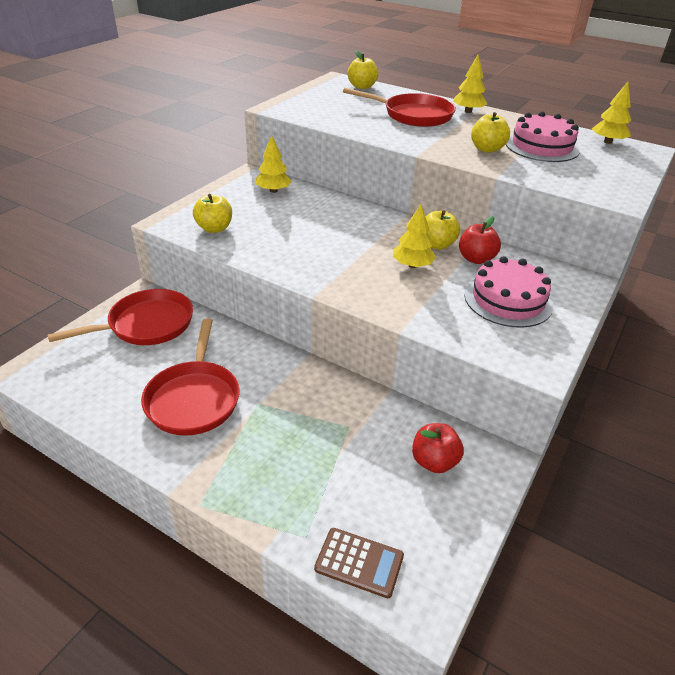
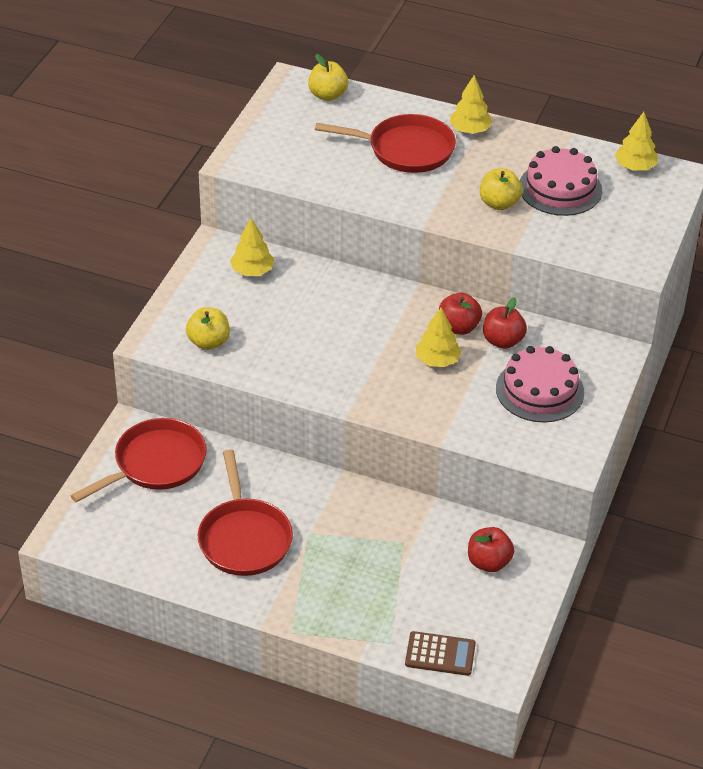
camera: 10 degrees left, 5 degrees up
(437, 245) = (458, 327): yellow apple -> red apple

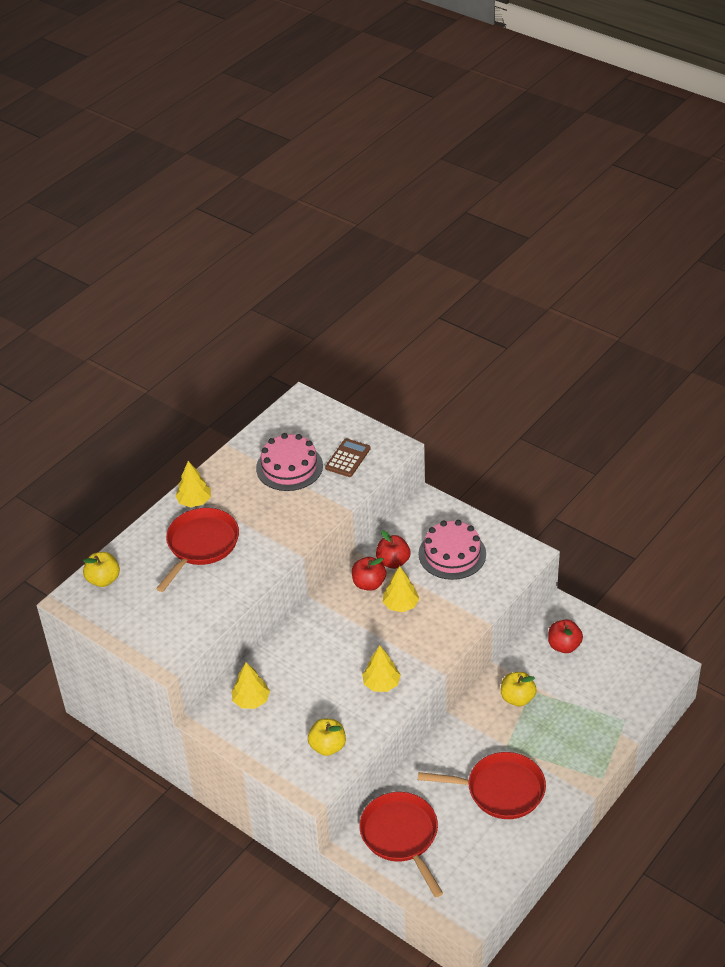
camera: 70 degrees left, 0 degrees up
(440, 654) = (642, 694): brown calculator -> brown calculator (348, 458)
(499, 203) = (292, 505): yellow apple -> yellow apple (517, 698)
(635, 167) = (282, 420): yellow tree -> yellow tree (381, 683)

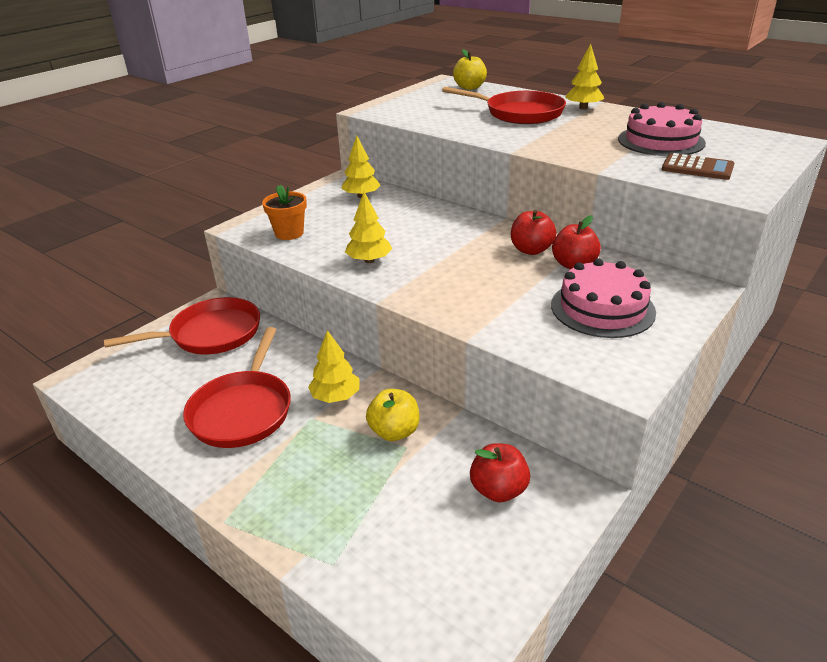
camera: 90 degrees right, 10 degrees down
(328, 746) = (289, 233): yellow apple -> orange flower pot
(400, 605) = (498, 271): yellow tree -> yellow tree (336, 396)

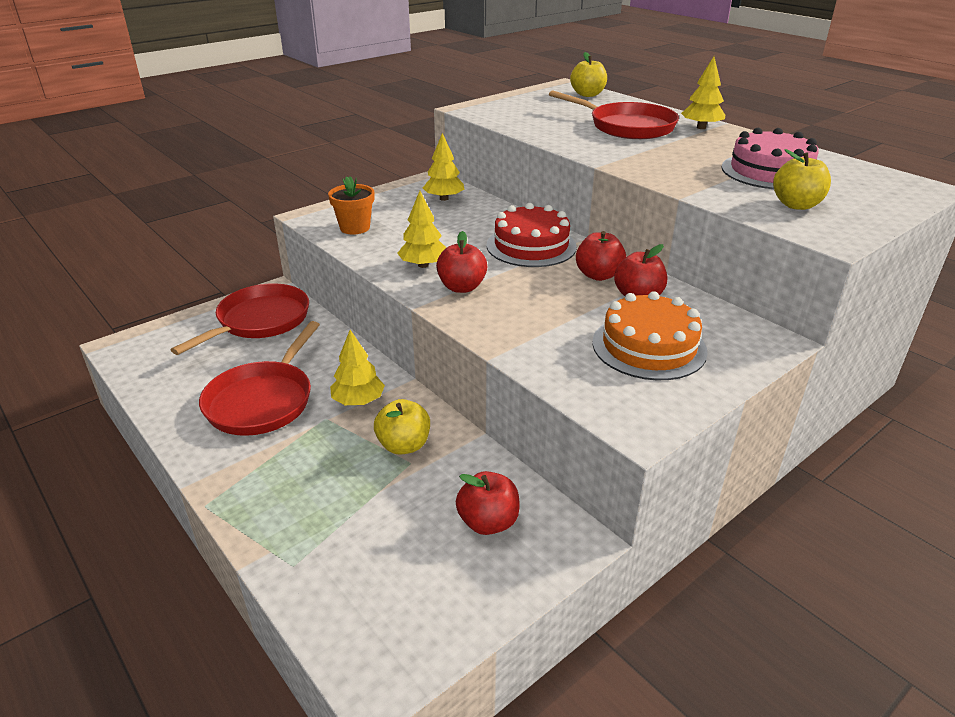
camera: 10 degrees right, 0 degrees up
(210, 334) = (260, 321): red pan -> red pan turned 45 degrees counterclockwise
(414, 276) = (462, 287): none -> red apple
(460, 230) = (531, 246): none -> red cake
(602, 308) = (649, 346): pink cake -> orange cake
(697, 168) = (796, 205): brown calculator -> yellow apple

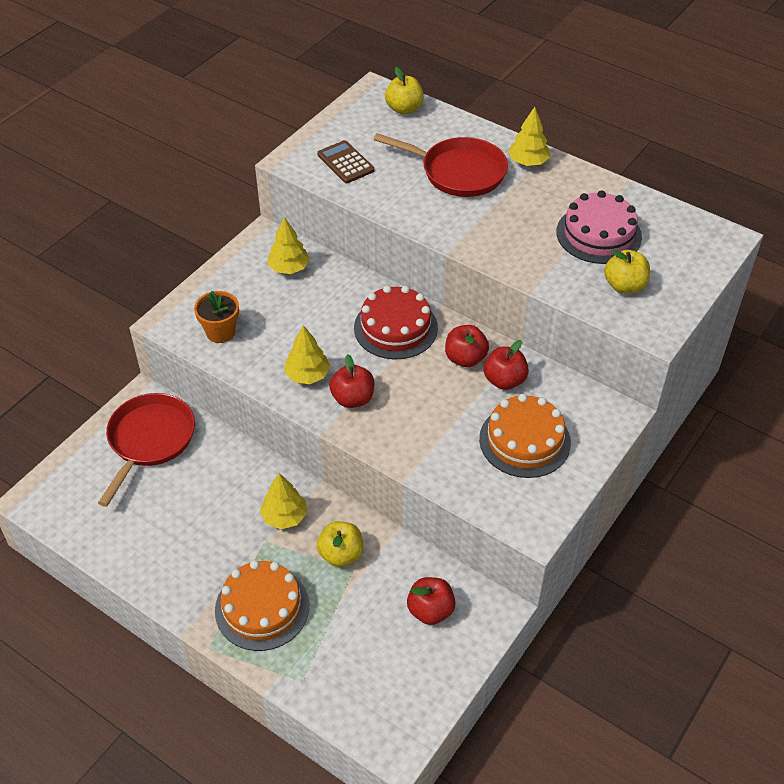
camera: 15 degrees left, 15 degrees up
(263, 400) = (201, 534): red pan -> none
(288, 478) = (262, 608): none -> orange cake
(518, 113) = (345, 162): none -> brown calculator

